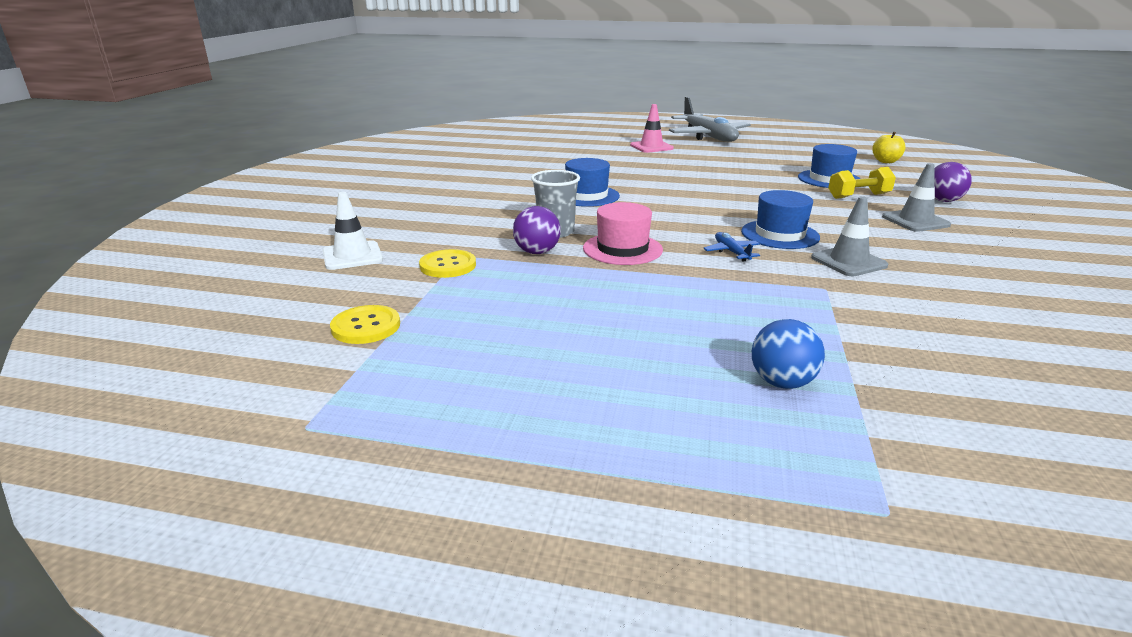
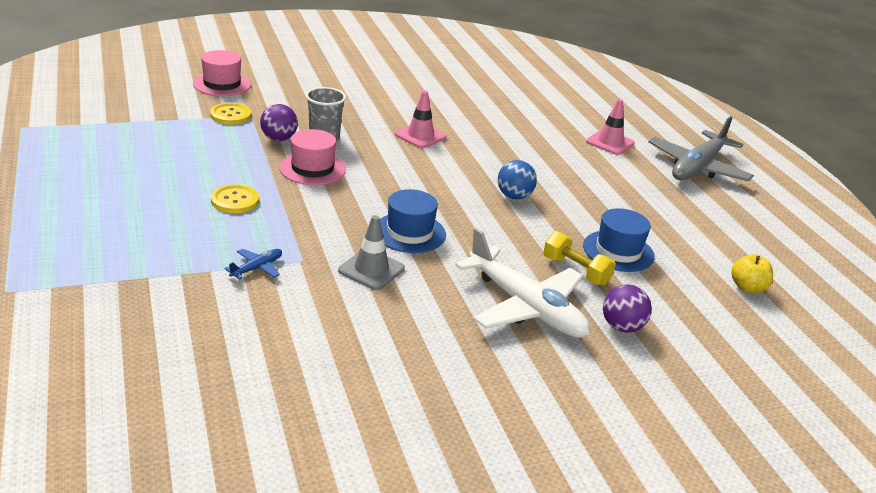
camera: 55 degrees right, 5 degrees up
(352, 256) = (222, 84): white traffic cone -> pink hat
(366, 326) = (129, 113): yellow button -> yellow button (235, 200)
(586, 196) = (420, 136): blue hat -> pink traffic cone
(731, 252) = (345, 214): blue plane -> blue plane (256, 268)
(782, 382) = (133, 250): blue ball -> blue ball (514, 196)
(915, 221) = (525, 306): grey traffic cone -> white plane

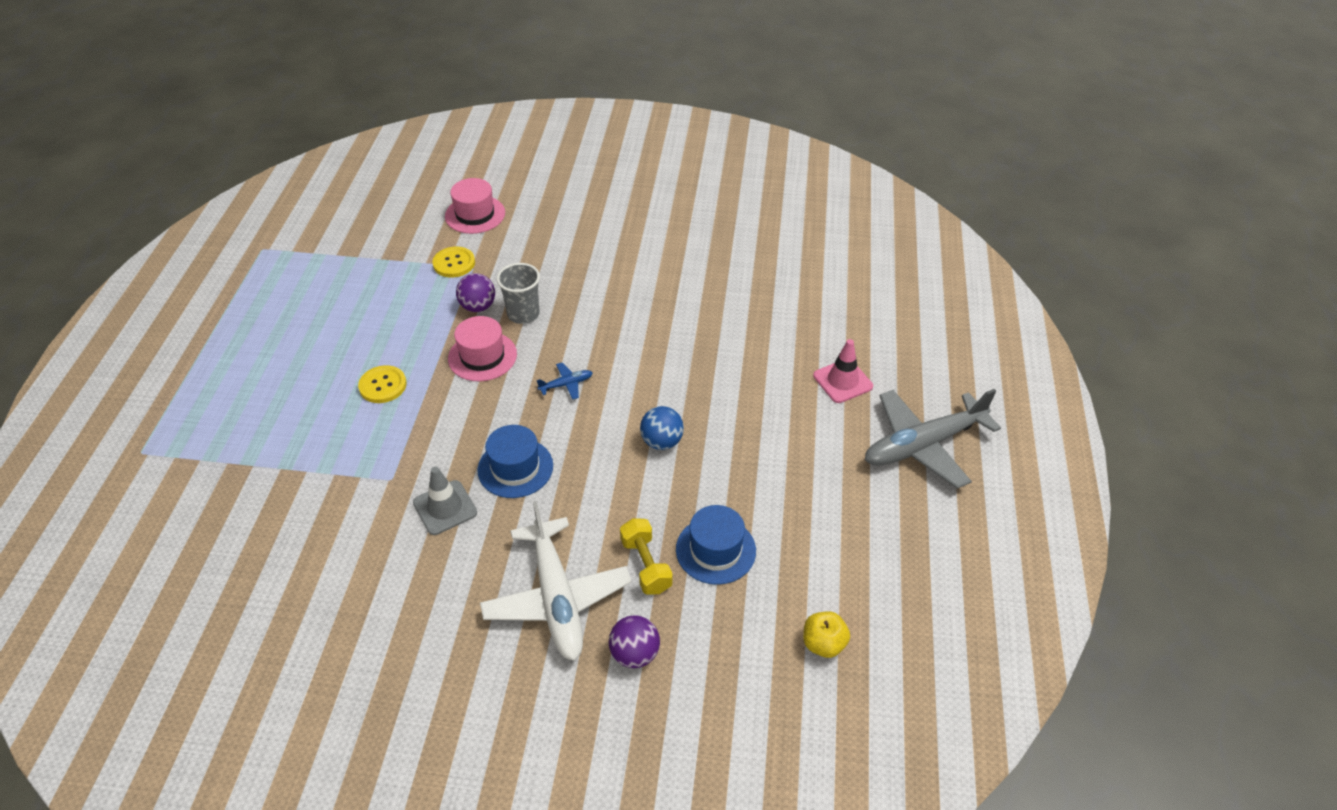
camera: 30 degrees right, 15 degrees up
(256, 268) = (346, 478): blue plane -> blue plane (566, 384)
(420, 136) = (626, 329): pink traffic cone -> none

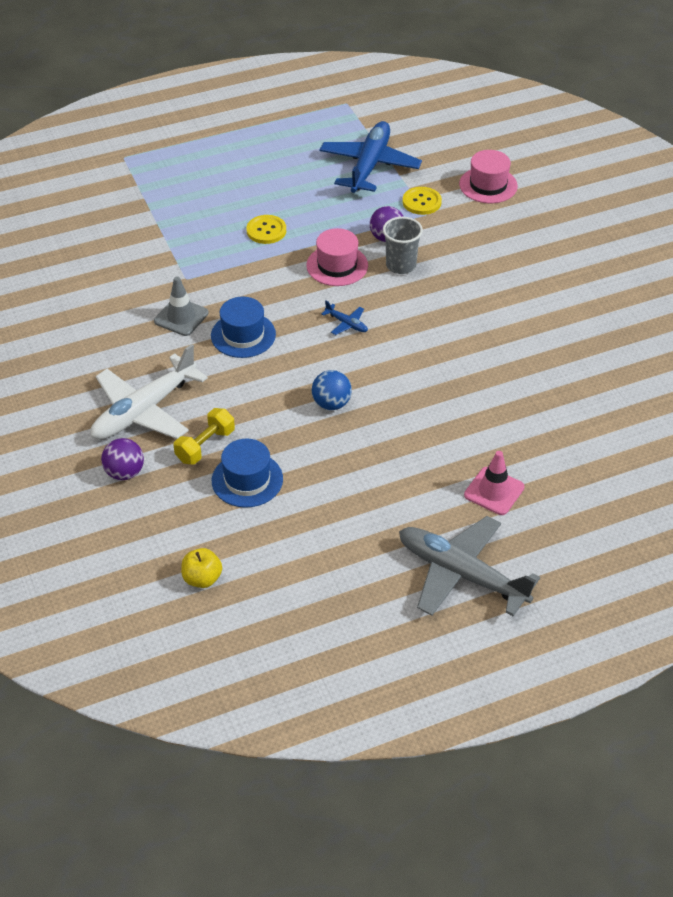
camera: 60 degrees right, 0 degrees up
(369, 274) = (369, 166): none -> blue plane

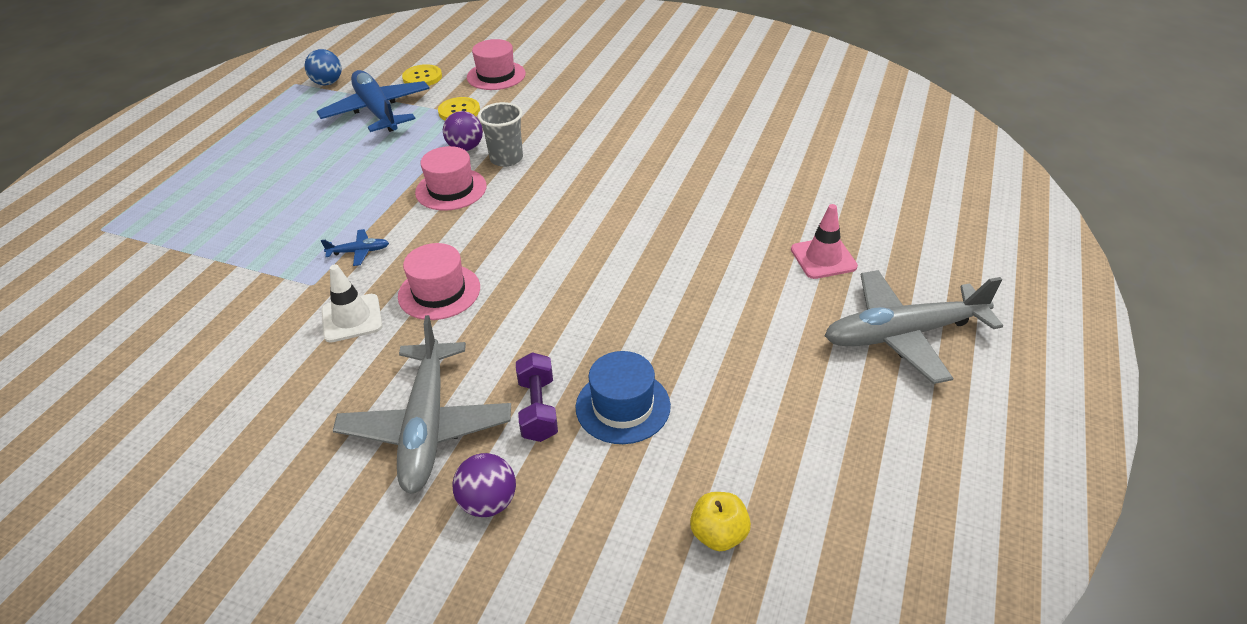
camera: 45 degrees left, 5 degrees down
(145, 410) = (427, 425): white plane -> grey plane
(181, 317) = (352, 318): grey traffic cone -> white traffic cone
(205, 445) = (538, 409): yellow dumbbell -> purple dumbbell
(243, 335) = (439, 292): blue hat -> pink hat
(266, 230) = (345, 202): yellow button -> yellow button (422, 77)
(331, 404) = (602, 289): blue ball -> blue ball (327, 83)
(346, 323) = (523, 224): blue plane -> blue plane (359, 252)

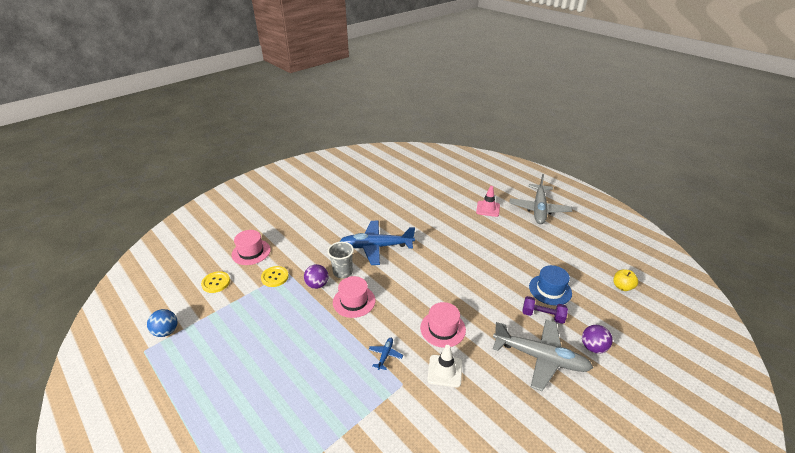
camera: 65 degrees left, 5 degrees down
(377, 111) = (235, 313): blue plane -> blue plane (376, 247)

